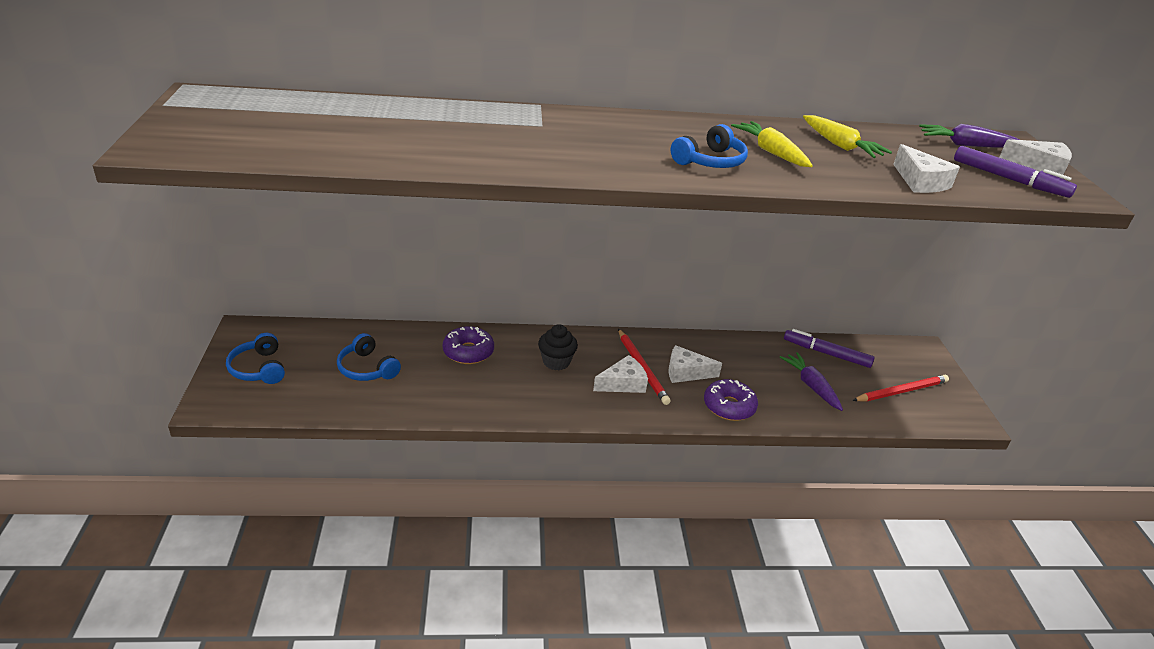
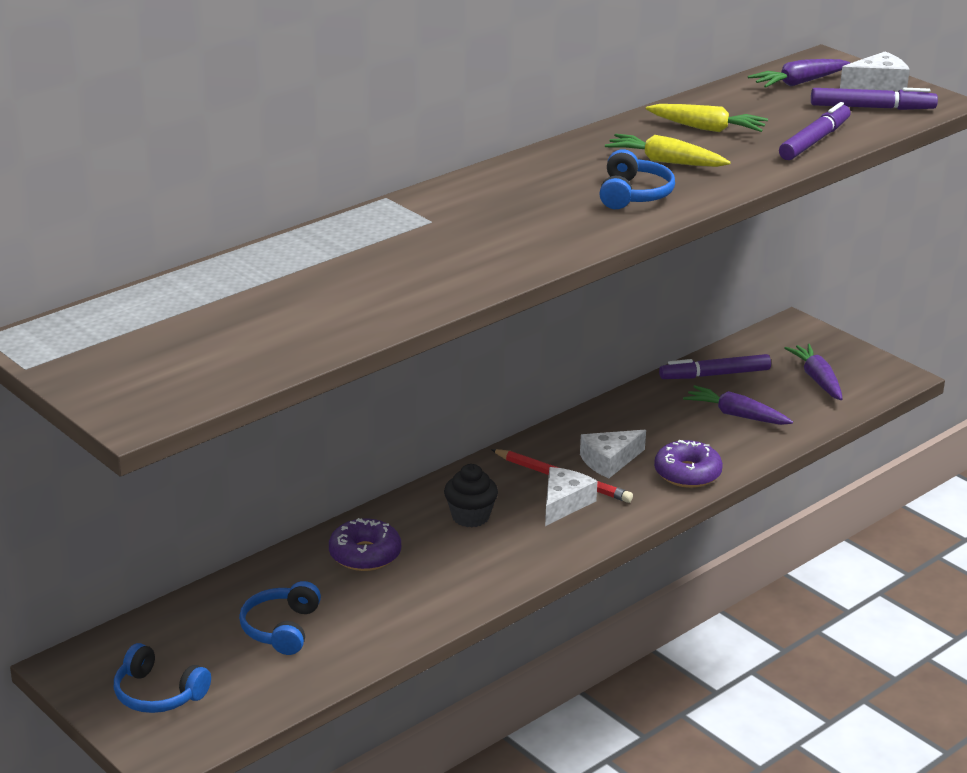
camera: 35 degrees left, 5 degrees down
(367, 368) = (281, 628): blue headphones -> blue headphones turned 90 degrees clockwise
(901, 391) = (817, 379): red pencil -> purple carrot
(920, 182) = (814, 141): white cheese -> purple marker

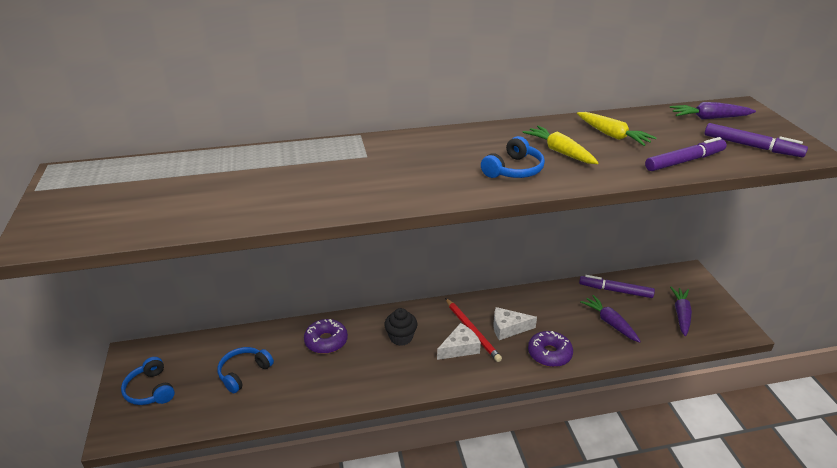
camera: 30 degrees right, 5 degrees up
(878, 84) = (770, 130): white cheese -> none

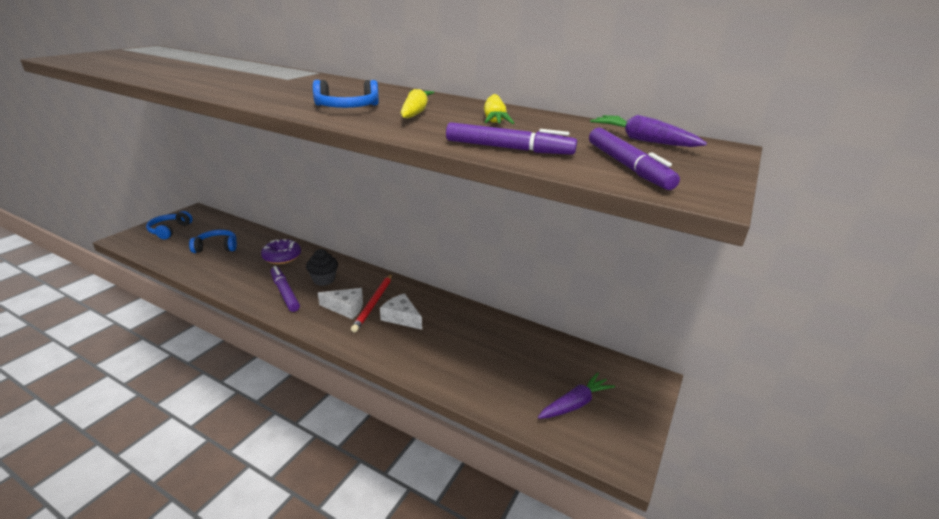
camera: 40 degrees right, 5 degrees down
(549, 354) = (398, 352): purple donut -> none
(610, 323) = (490, 365): purple carrot -> none
(615, 290) = (541, 347): purple marker -> purple marker (285, 292)

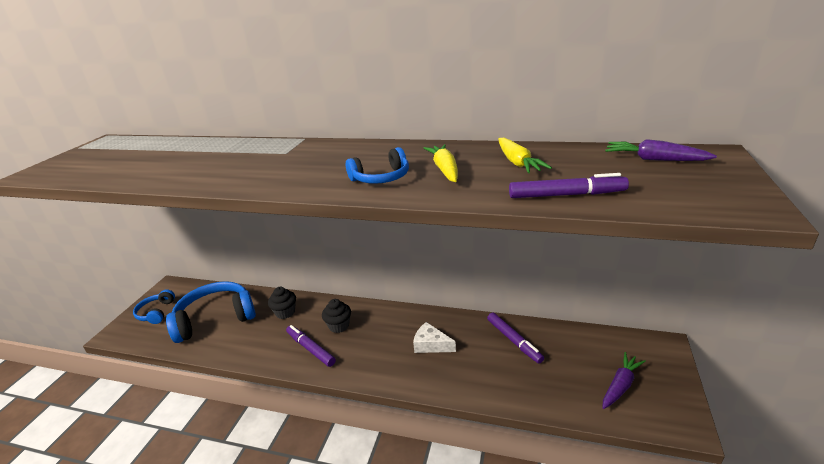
camera: 10 degrees left, 0 degrees up
(216, 247) = (215, 319): blue headphones -> blue headphones, size x1.93
(282, 257) = (285, 312): purple donut -> black cupcake
(346, 308) = (376, 349): white cheese -> none
(374, 303) = (398, 338): red pencil -> none
(627, 166) = (674, 192): purple marker -> purple marker (514, 341)

